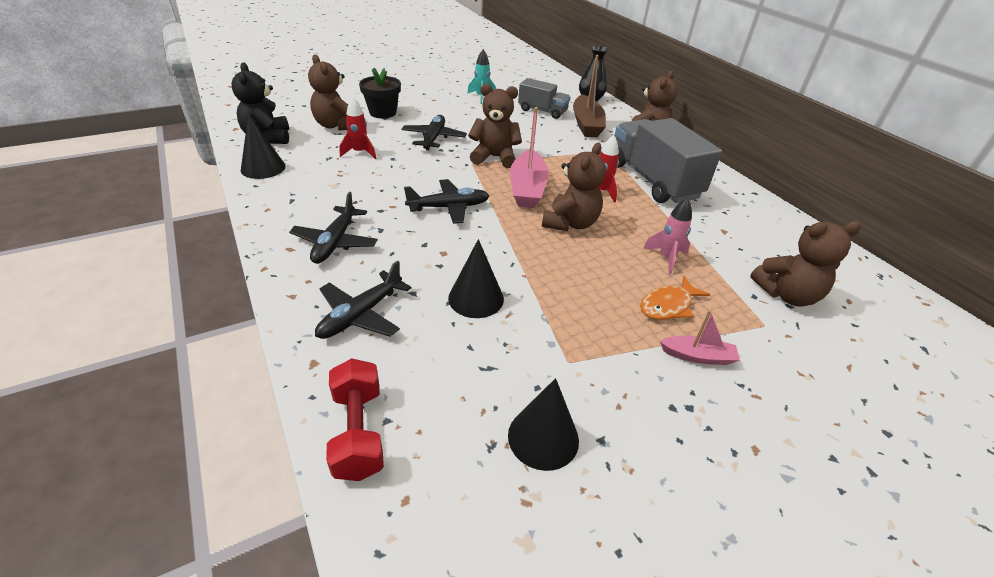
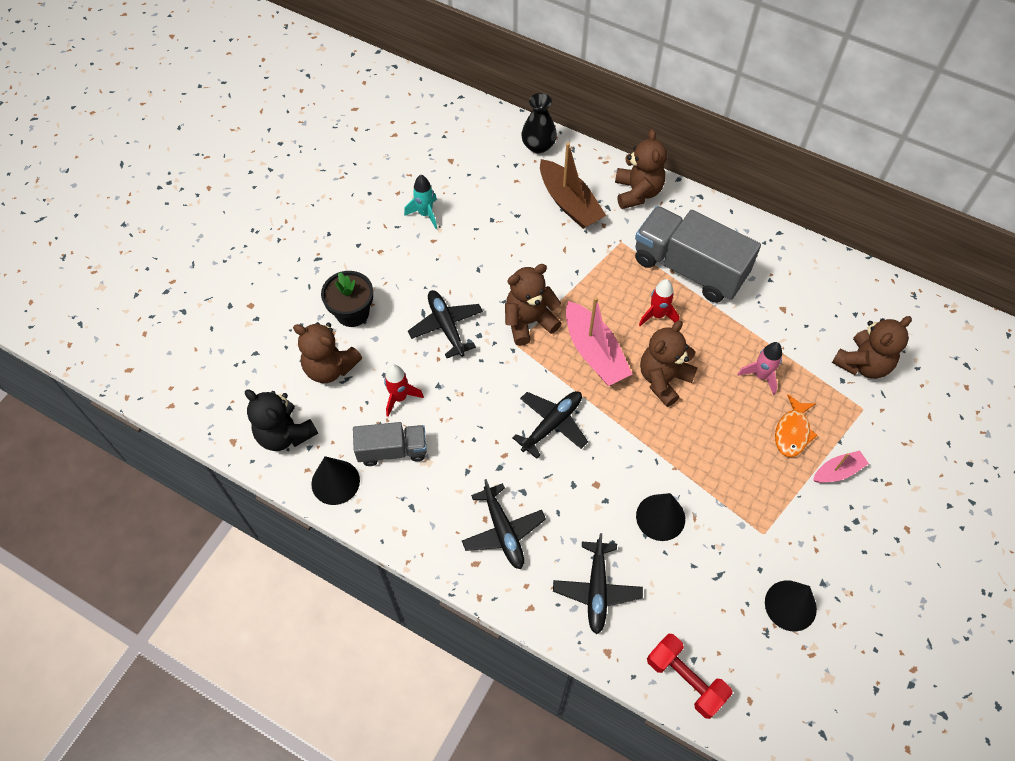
camera: 30 degrees left, 20 degrees up
(542, 111) = (509, 203): grey truck -> grey truck (392, 450)
(570, 223) = (663, 379): brown teddy bear -> brown teddy bear turned 135 degrees counterclockwise

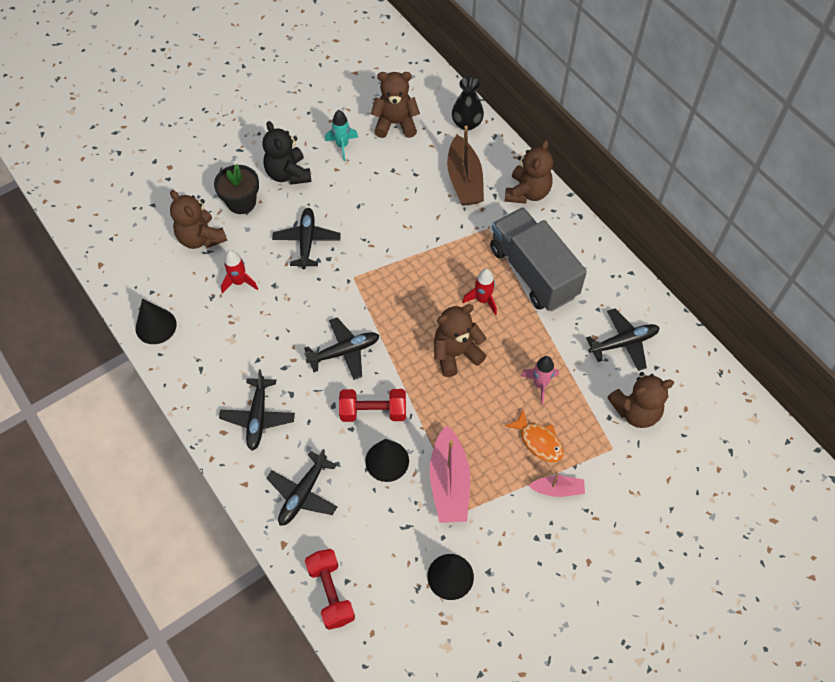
camera: 25 degrees right, 0 degrees up
(285, 434) = (140, 275): black teddy bear -> black teddy bear (288, 174)
(392, 450) = (211, 320): grey truck -> none
(529, 321) = (374, 263): brown teddy bear -> brown teddy bear (395, 123)
(594, 352) = (412, 309): pink boat -> pink boat (449, 483)
(617, 473) = (373, 411): none -> red dumbbell
(792, 432) = (538, 441): orange fish -> orange fish turned 90 degrees counterclockwise
(812, 303) = (623, 343): none -> black plane

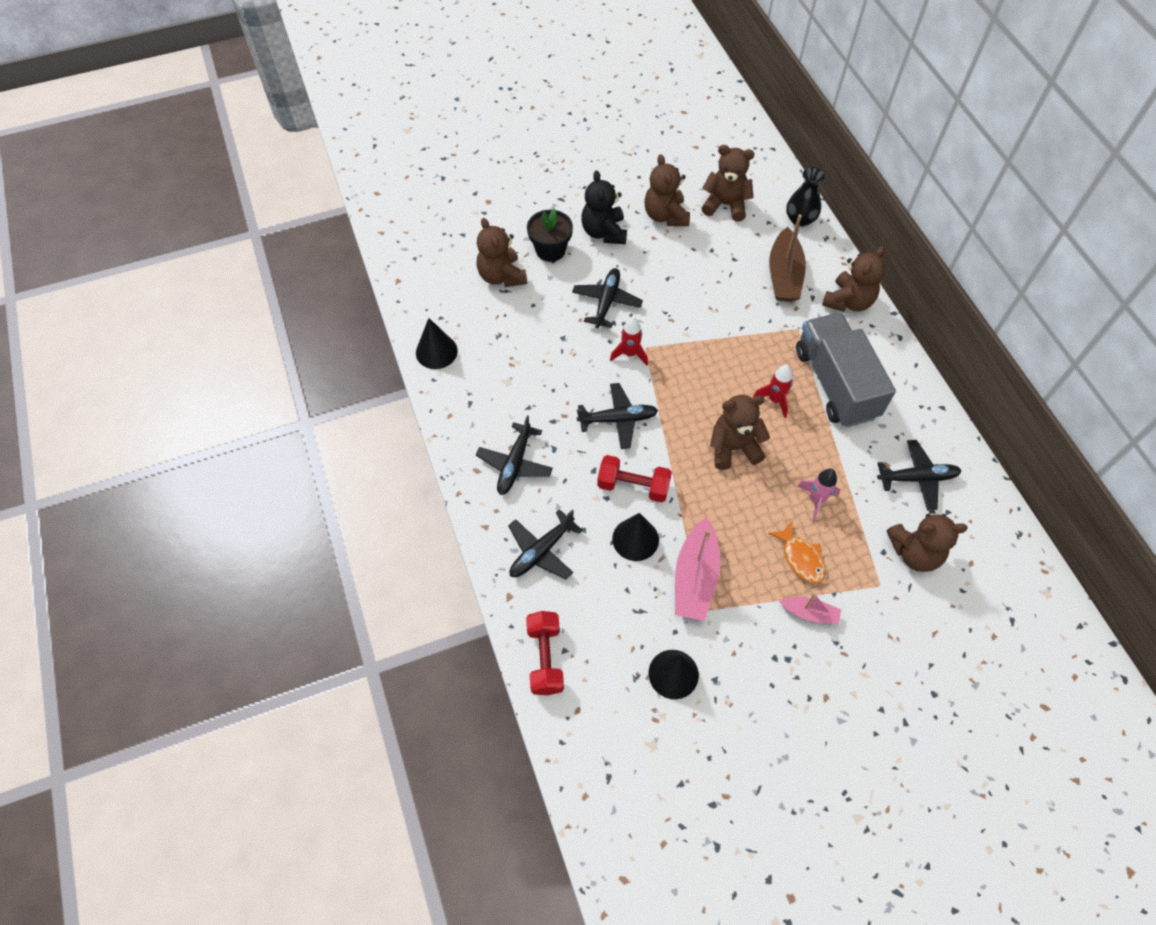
camera: 15 degrees right, 0 degrees up
(239, 282) = (529, 327): red rocket -> red rocket (630, 354)
(342, 146) = (665, 216): turquoise rocket -> brown teddy bear

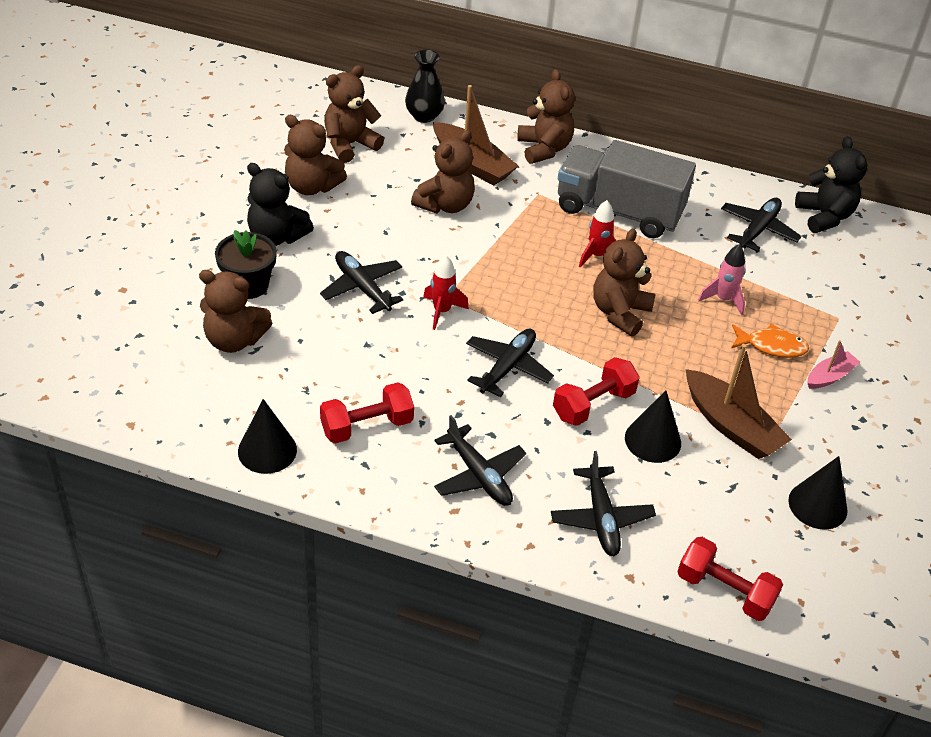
camera: 55 degrees left, 15 degrees down
(499, 383) = (367, 426): none -> red dumbbell
(695, 577) = (731, 426): pink boat -> brown boat
(914, 552) = (826, 278): brown teddy bear -> brown teddy bear (445, 205)
(986, 512) = (824, 216): none -> black teddy bear

